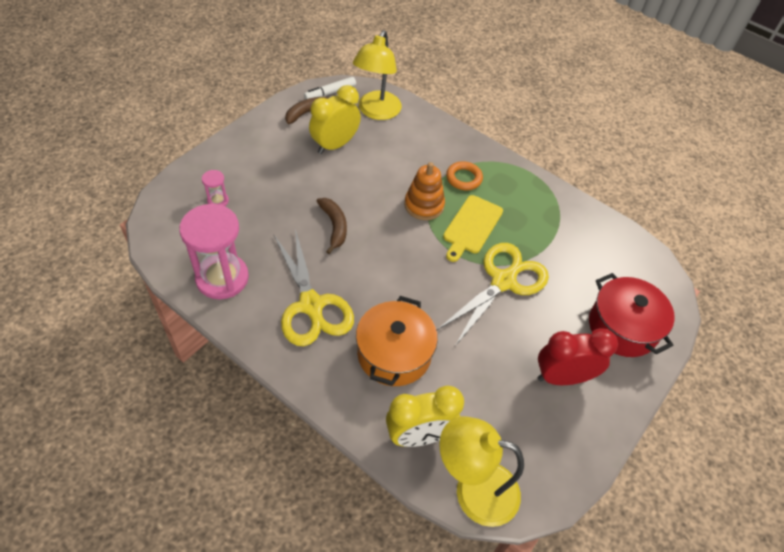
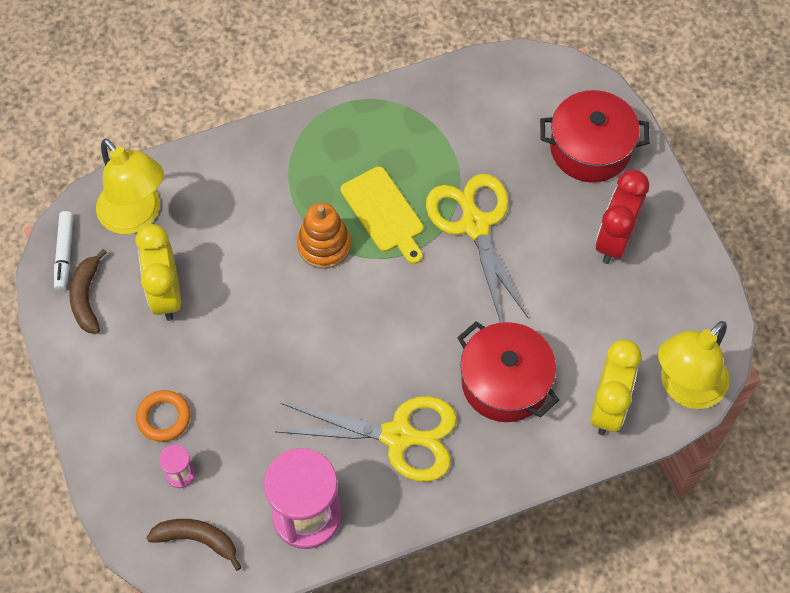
camera: 55 degrees left, 10 degrees up
(334, 226) = (299, 359): brown banana -> brown banana (197, 539)
(394, 354) = (505, 382): orange pot -> red pot
(464, 178) = (308, 179): orange ring -> orange ring (164, 418)

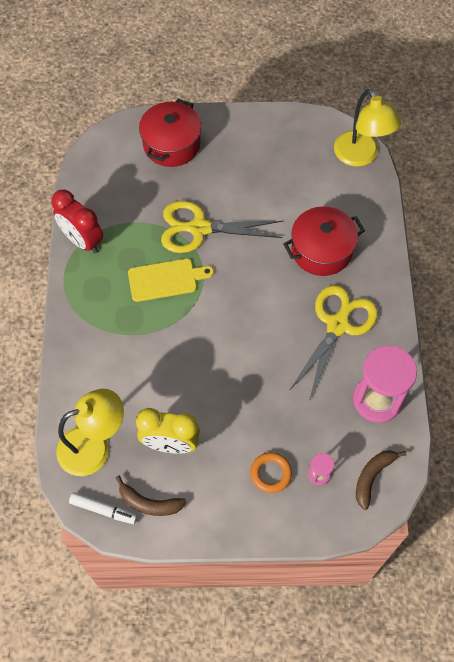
camera: 70 degrees left, 0 degrees up
(324, 245) = (175, 325): orange stacking toy -> none
(608, 407) = (359, 200): yellow clock -> none
(614, 240) = (244, 155): red clock -> red clock (82, 240)

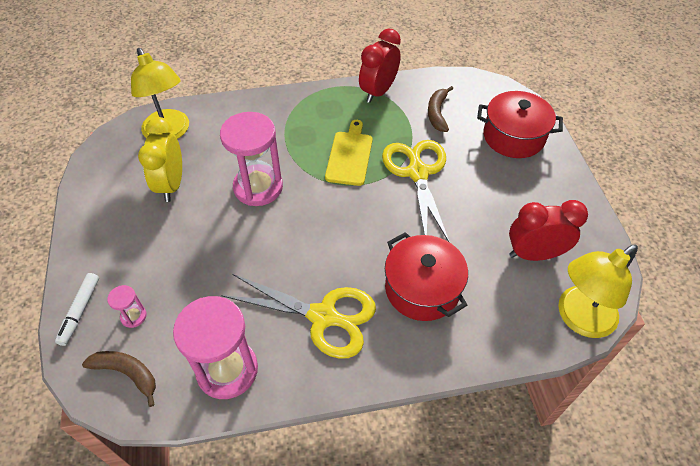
camera: 80 degrees right, 10 degrees down
(103, 510) = (109, 148): white marker -> white marker (80, 311)
(149, 503) = (112, 178): brown banana -> brown banana (437, 113)
(166, 280) = (350, 156): yellow cutting board -> yellow cutting board turned 150 degrees counterclockwise
(190, 364) = (258, 187): none -> pink hourglass
(270, 473) = (137, 270): orange ring -> none
(300, 166) = (534, 254): none -> red clock

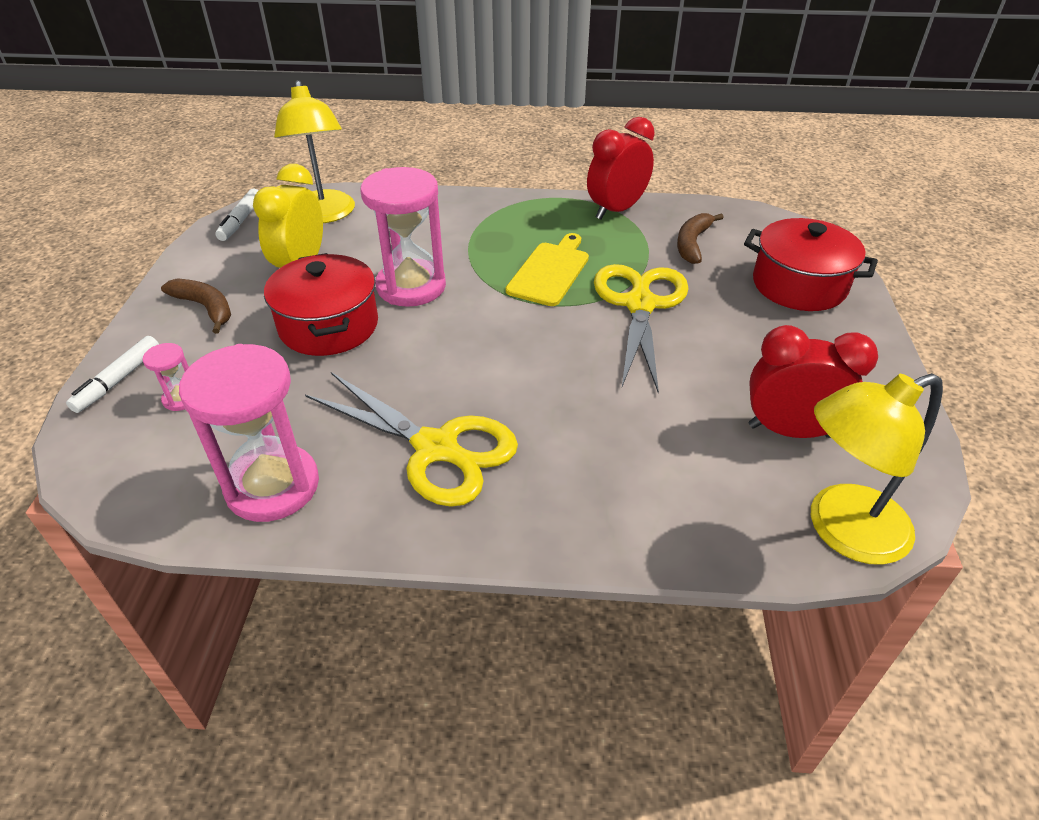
camera: 15 degrees right, 10 degrees down
(107, 150) = (241, 221): none -> white marker
(127, 373) = (139, 462): brown banana -> brown banana (205, 308)
(422, 288) = (597, 442): red pot -> red pot (329, 326)

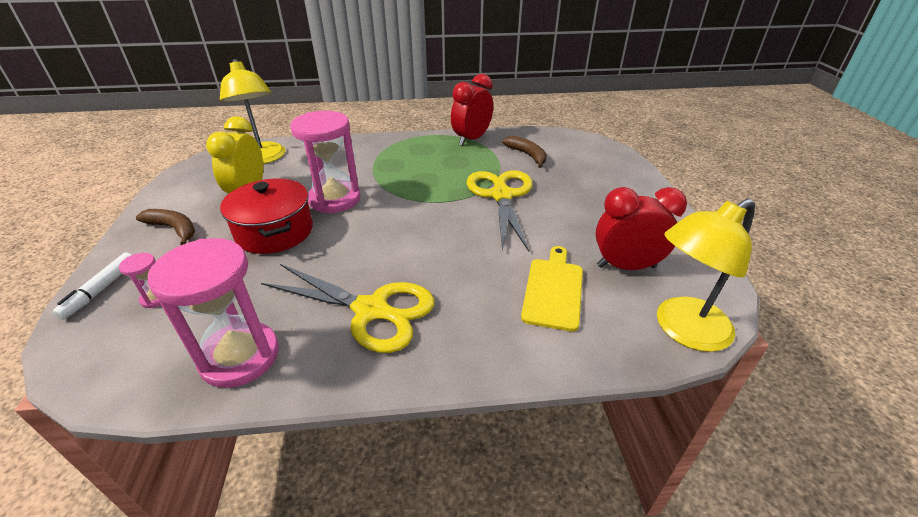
camera: 10 degrees left, 5 degrees down
(241, 221) = (199, 167): white marker -> none
(550, 271) = (434, 180): yellow cutting board -> yellow cutting board (553, 290)
(692, 244) = (527, 155): brown banana -> brown banana turned 135 degrees clockwise
(799, 285) = (604, 174): red pot -> none

